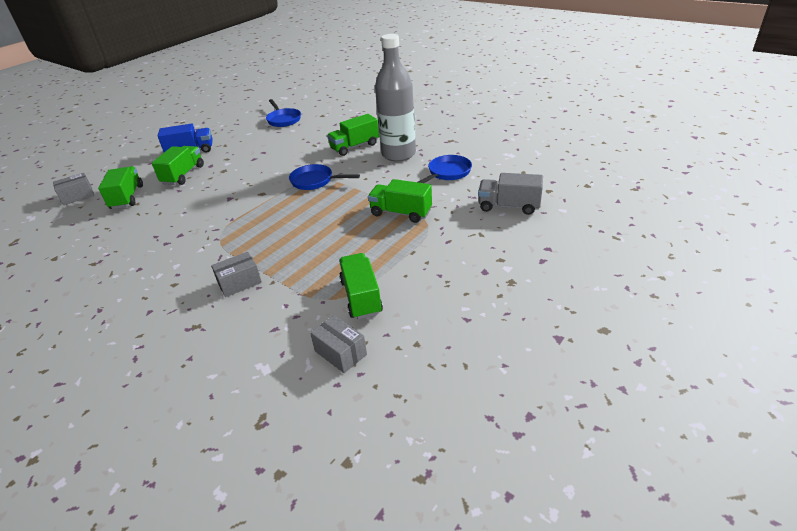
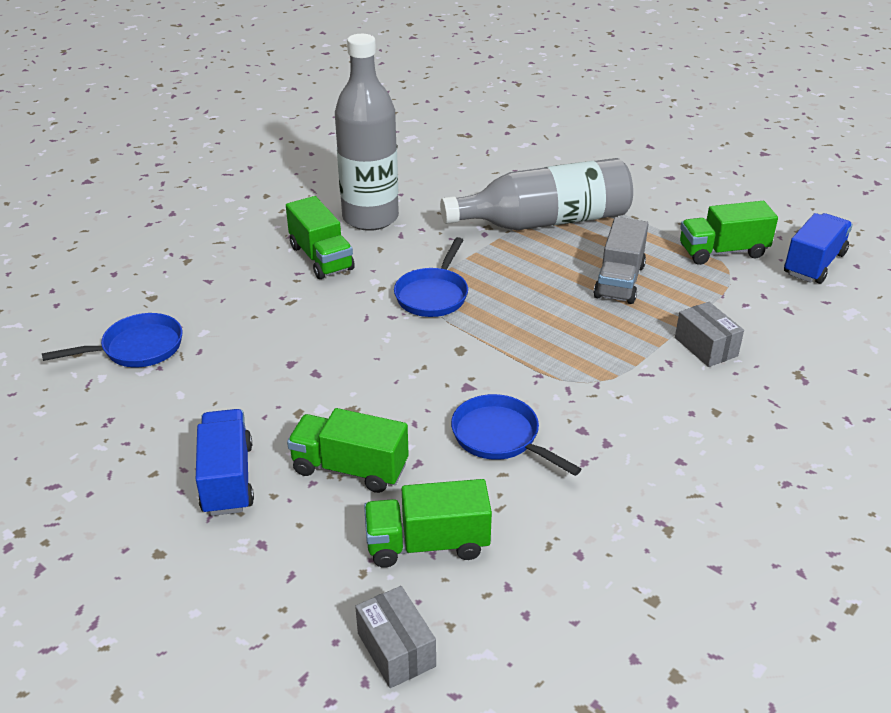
camera: 90 degrees left, 0 degrees up
(340, 353) = (814, 264): grey box -> blue truck
(401, 213) = (545, 221): green truck -> grey bottle
(447, 173) = (445, 183): blue pan -> blue pan (500, 437)
(509, 206) = (541, 151): grey truck -> grey truck (619, 281)

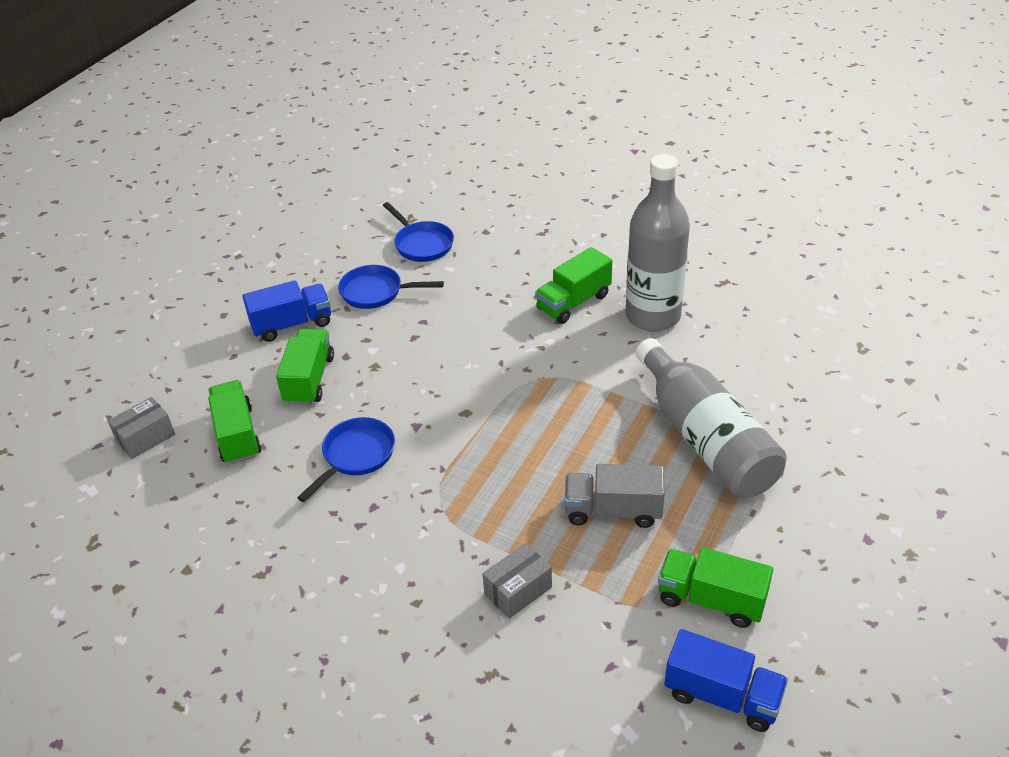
camera: 80 degrees right, 5 degrees up
(433, 295) = (541, 381): blue pan -> blue pan (376, 292)
(722, 251) = (711, 600): green truck -> green truck turned 45 degrees counterclockwise

